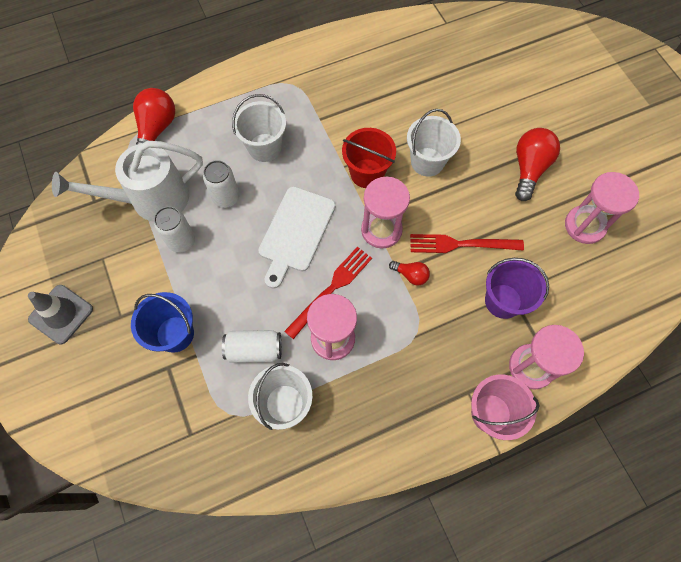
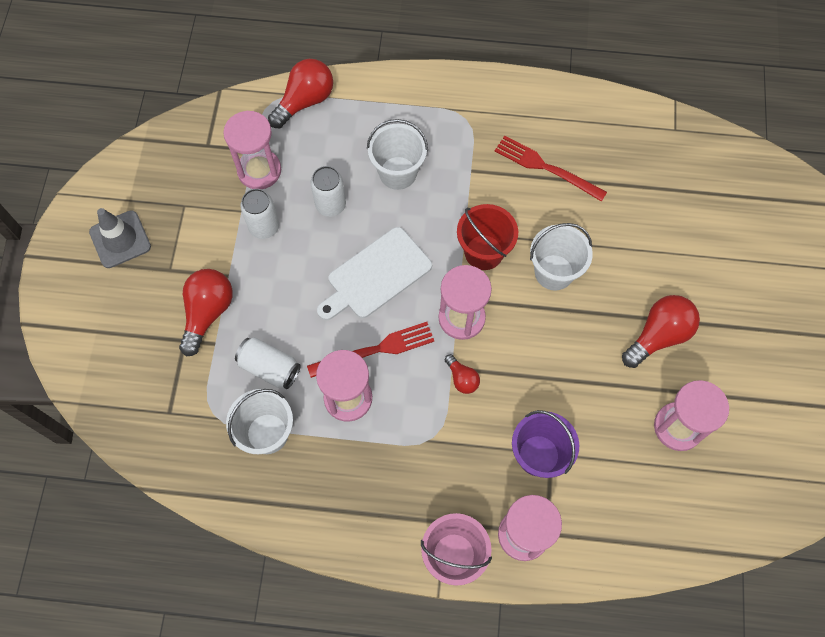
camera: 30 degrees right, 0 degrees up
(151, 199) = (259, 170): white watering can -> pink hourglass
(175, 334) = (208, 313): blue bucket -> red light bulb
(461, 244) = (533, 375): red fork -> red fork (546, 167)

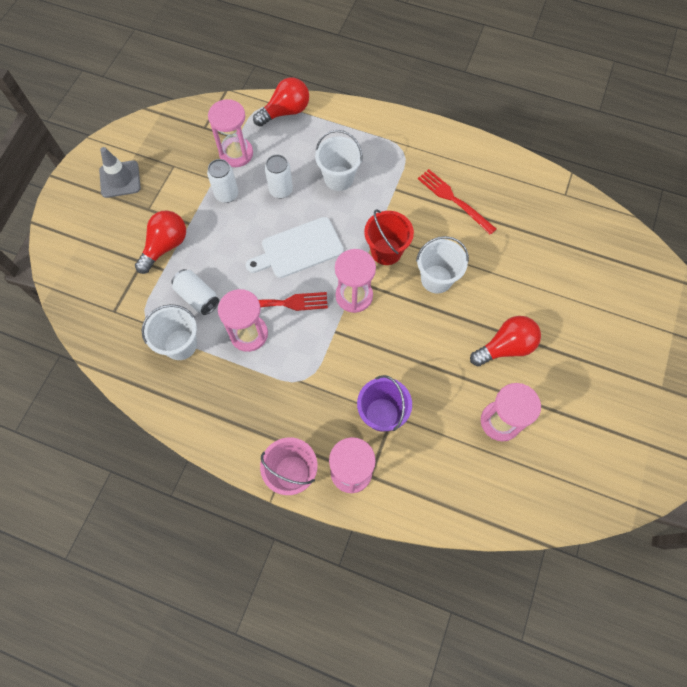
camera: 15 degrees right, 0 degrees up
(462, 378) = (340, 341): red light bulb -> none

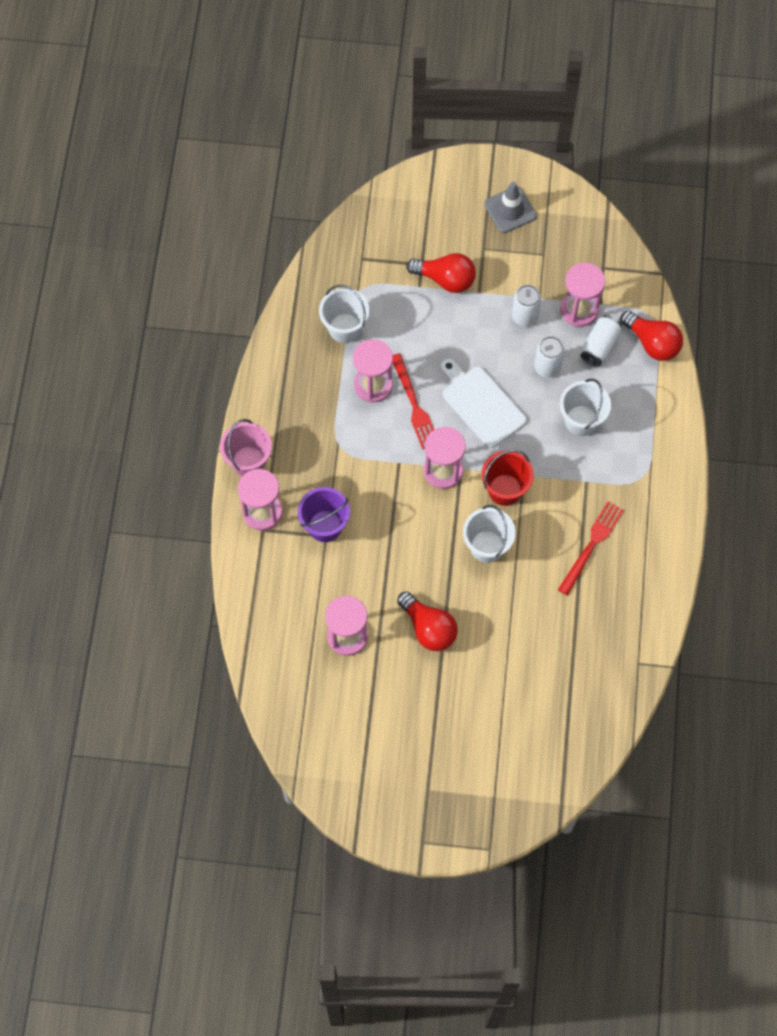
camera: 75 degrees right, 0 degrees up
(198, 297) = (399, 327): white can -> white can (600, 346)

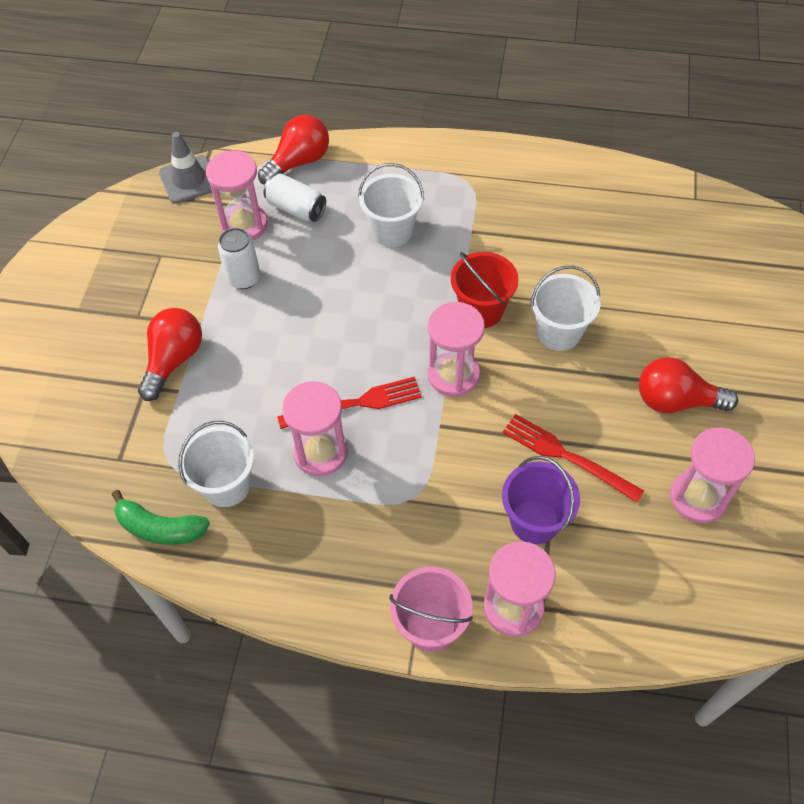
camera: 85 degrees left, 10 degrees down
(312, 292) = (160, 528): none -> green banana
(428, 628) = (676, 401): red light bulb -> red light bulb turned 135 degrees counterclockwise
(481, 404) = (361, 329): white cutting board -> none
(510, 210) = (88, 285): grey traffic cone -> grey traffic cone (189, 180)
(547, 367) = (317, 260): white can -> none
(591, 545) = (553, 231): red fork -> red fork (566, 456)

